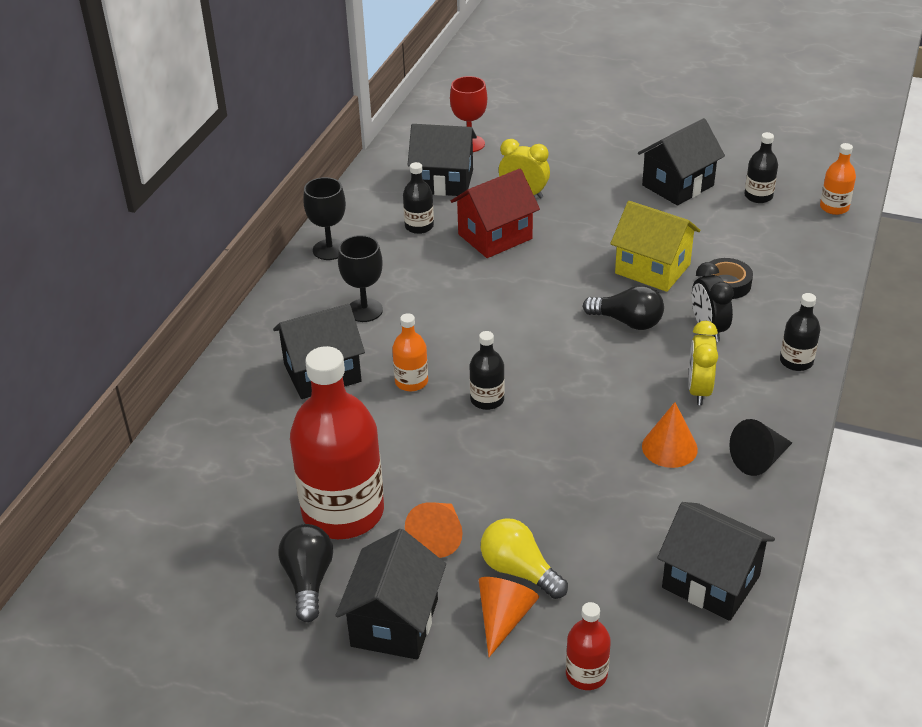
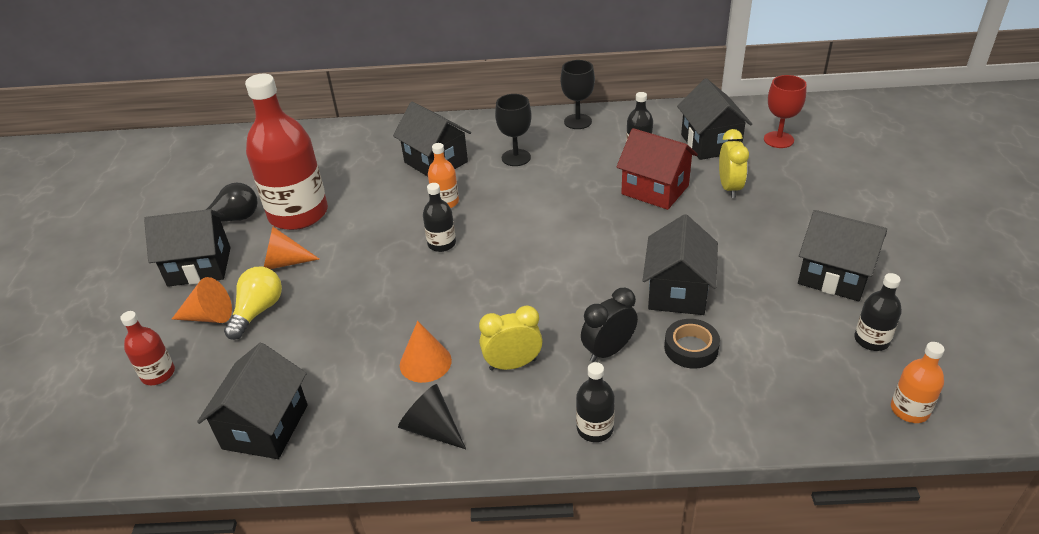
camera: 70 degrees right, 0 degrees up
(628, 322) = (586, 295): black light bulb -> none
(652, 269) = (677, 292): yellow house -> black house

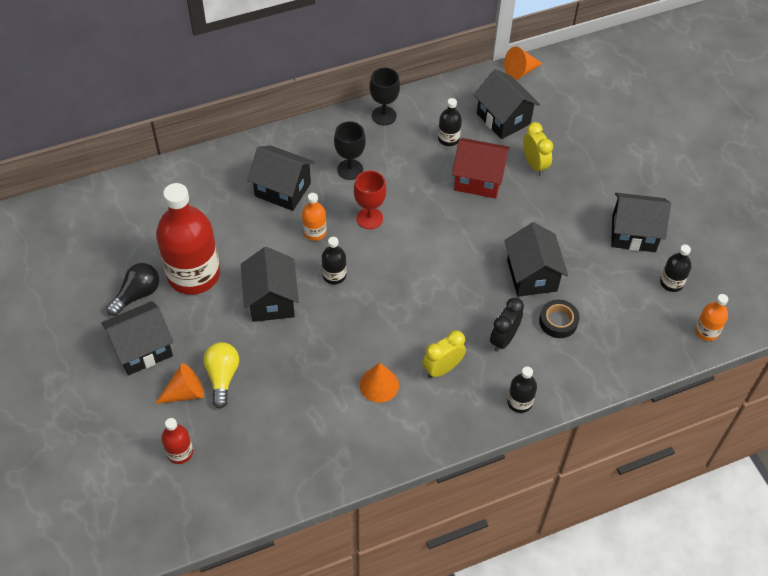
camera: 25 degrees left, 15 degrees up
(265, 426) = (292, 468): black house -> black house (271, 300)
(284, 262) = (214, 326): orange cone -> orange cone (520, 71)
(431, 428) = (411, 434): black cone -> none
(778, 140) = (555, 103): red goblet -> red goblet (369, 218)

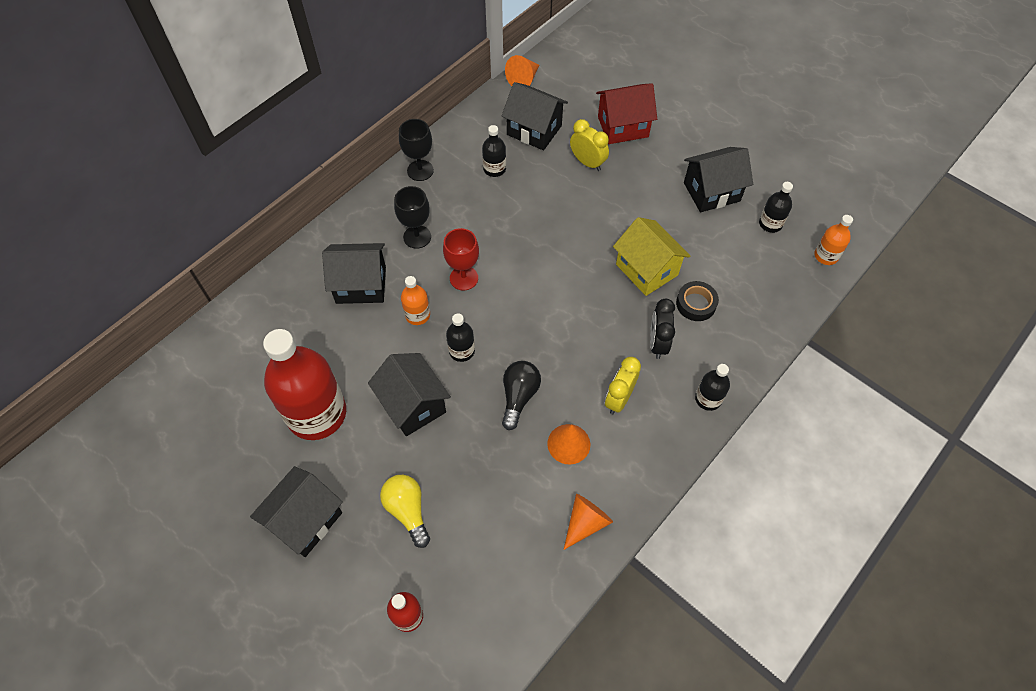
camera: 25 degrees left, 5 degrees up
(137, 295) = (267, 462): black light bulb -> black light bulb (519, 396)
(185, 392) = (377, 547): orange cone -> orange cone (585, 522)
(478, 180) = (545, 197): red house -> red house (623, 127)
(532, 275) = (646, 269): black house -> yellow house

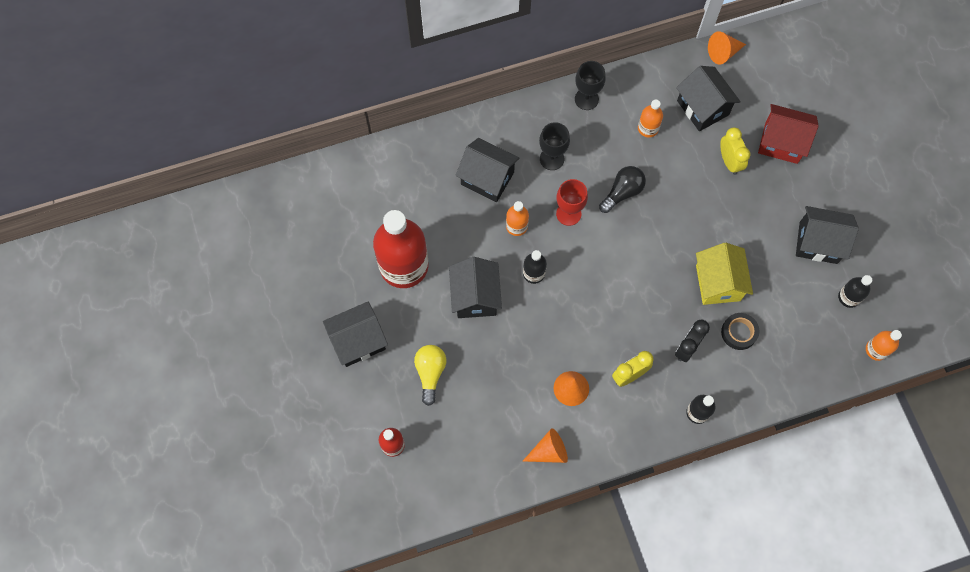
camera: 30 degrees right, 10 degrees up
(494, 169) = (648, 128): black bottle -> orange bottle
(519, 396) = (556, 332): black light bulb -> black light bulb (622, 192)

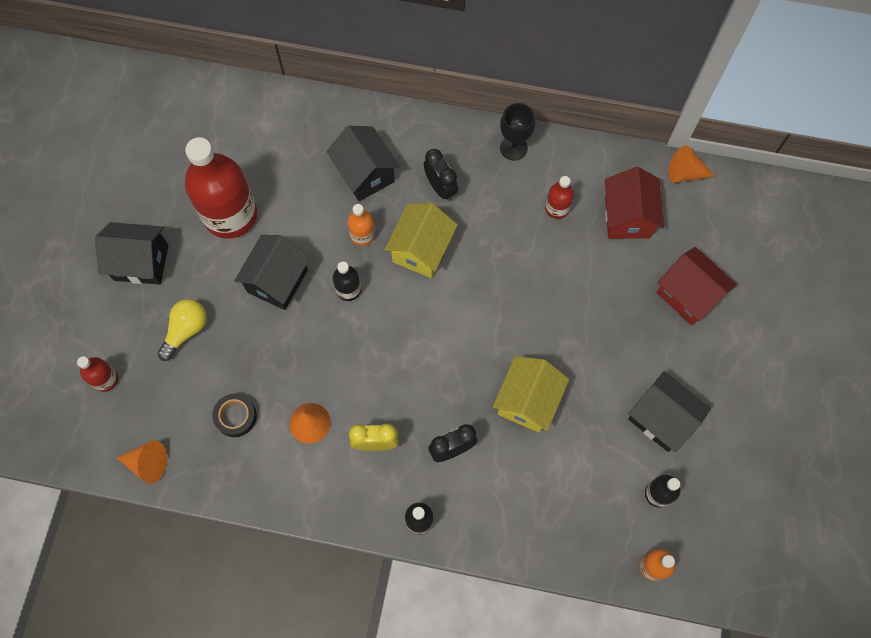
camera: 30 degrees right, 0 degrees up
(549, 451) = (246, 472): orange cone -> orange cone (147, 463)
(552, 159) = (440, 188): black goblet -> black clock
(568, 214) = (421, 250): red goblet -> yellow house
(622, 192) = (489, 258): black light bulb -> none
(648, 128) = (557, 208): orange bottle -> red bottle
(702, 108) = (627, 217): black house -> red house
(729, 162) = (620, 285): yellow clock -> none
(739, 332) = (516, 464): black tape -> black tape (235, 416)

